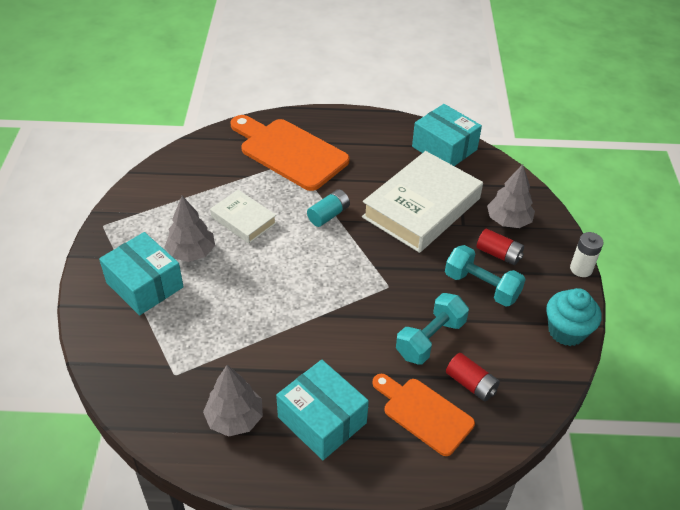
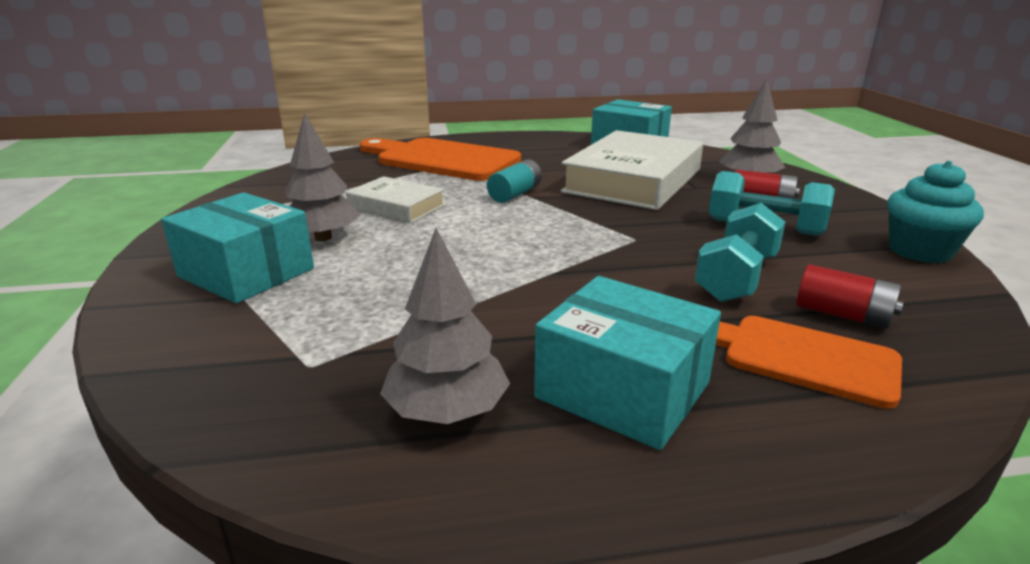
camera: 10 degrees left, 20 degrees down
(581, 269) = (875, 204): white battery -> none

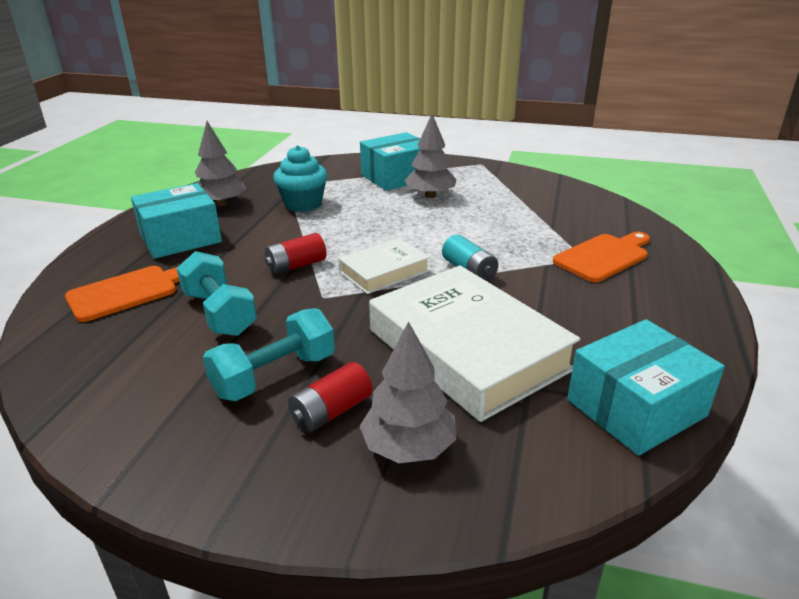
camera: 115 degrees right, 5 degrees up
(397, 207) = (472, 221): white book -> white book (384, 271)
(442, 159) = (603, 256): orange cutting board -> orange cutting board, size x0.62
(842, 315) = (131, 330): red battery -> red battery (296, 266)
(920, 251) = (125, 448): turquoise cupcake -> turquoise cupcake (303, 204)

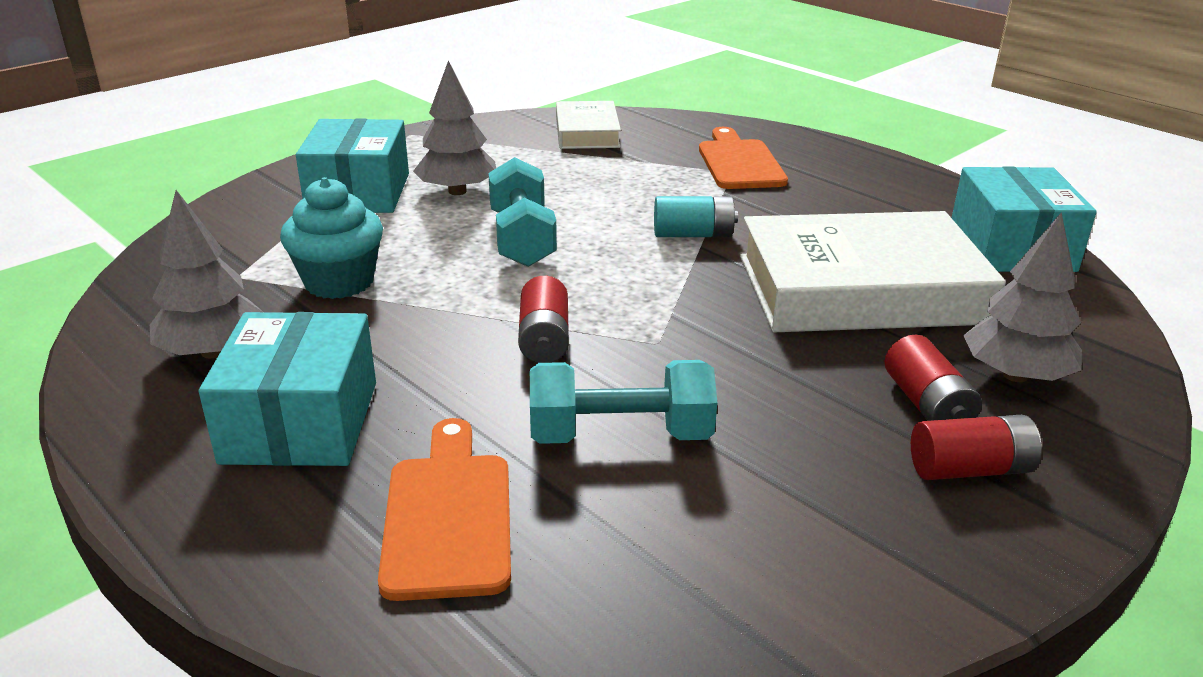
camera: 60 degrees left, 0 degrees up
(262, 446) = (969, 469): none -> red battery
(274, 375) = (824, 425): turquoise dumbbell -> turquoise dumbbell (522, 239)
(384, 271) = (635, 283): white book -> white book (587, 132)

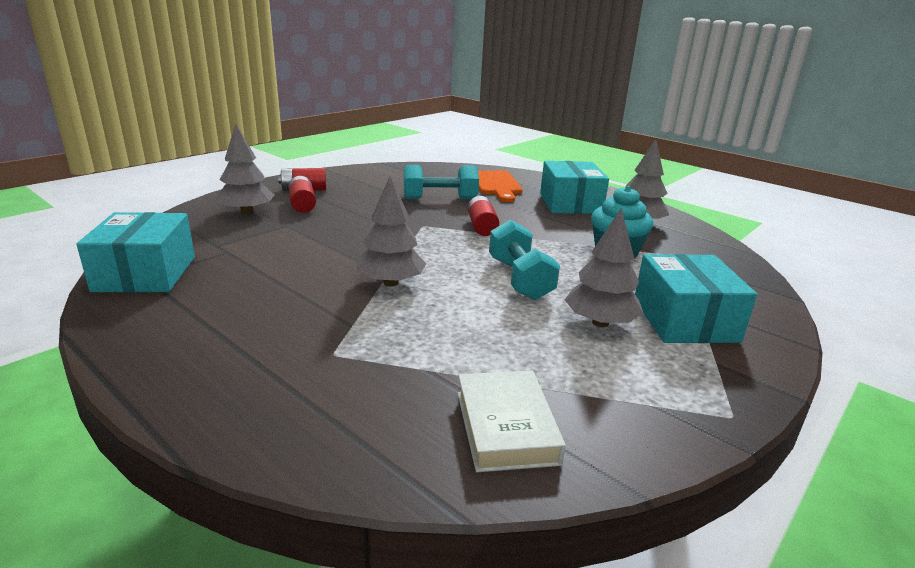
camera: 175 degrees right, 5 degrees down
(693, 234) = (391, 283): turquoise battery -> grey tree
(739, 162) = (317, 369): orange cutting board -> none
(860, 289) = (291, 247): white book -> none

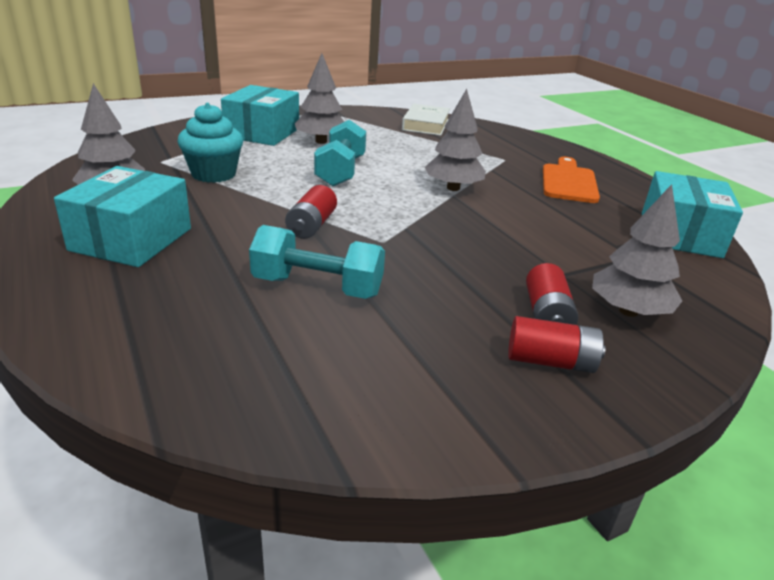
camera: 160 degrees left, 5 degrees up
(496, 185) = (174, 307): orange cutting board -> orange cutting board (568, 182)

